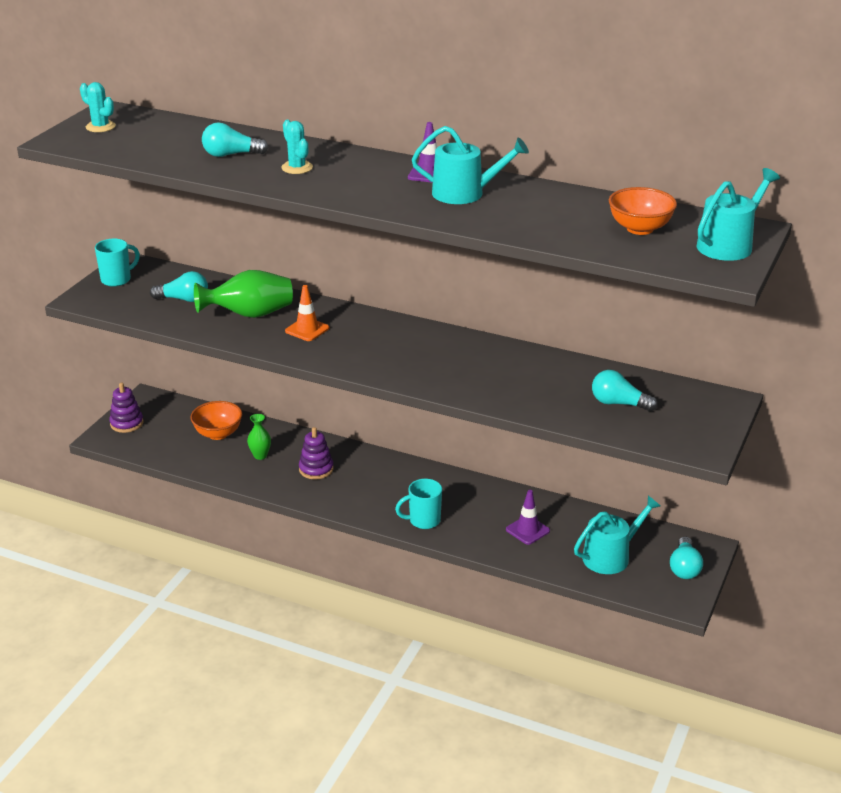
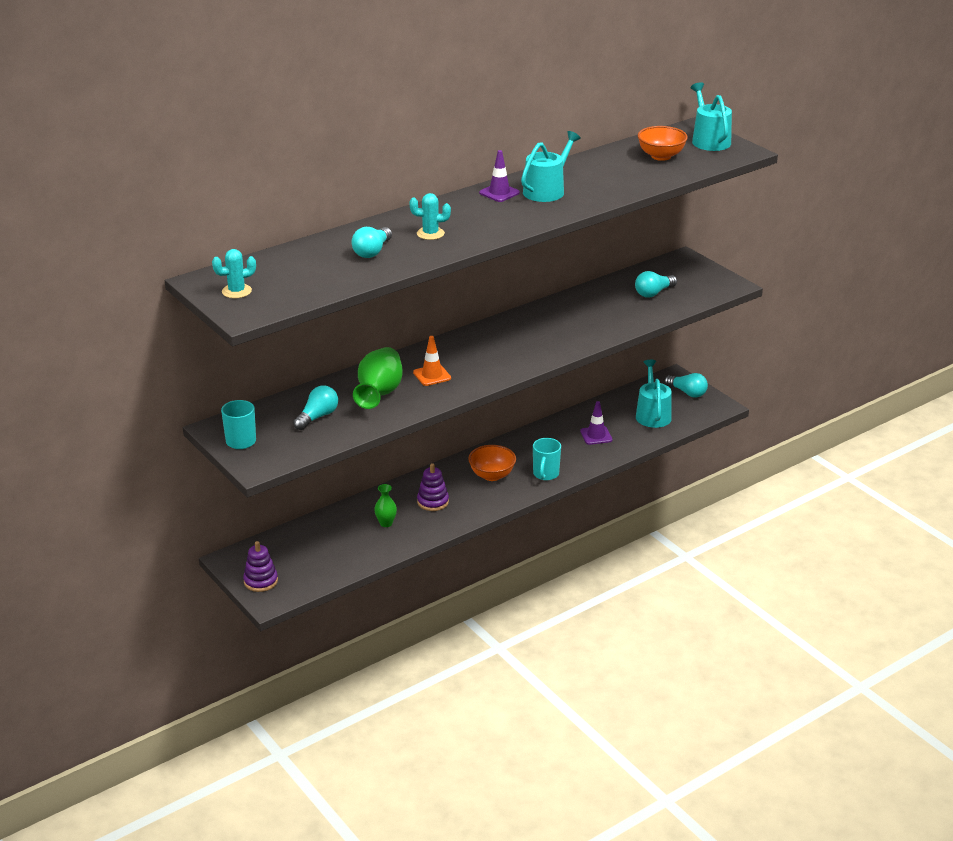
camera: 60 degrees left, 0 degrees up
(218, 434) = (331, 536): orange bowl -> orange bowl (492, 475)

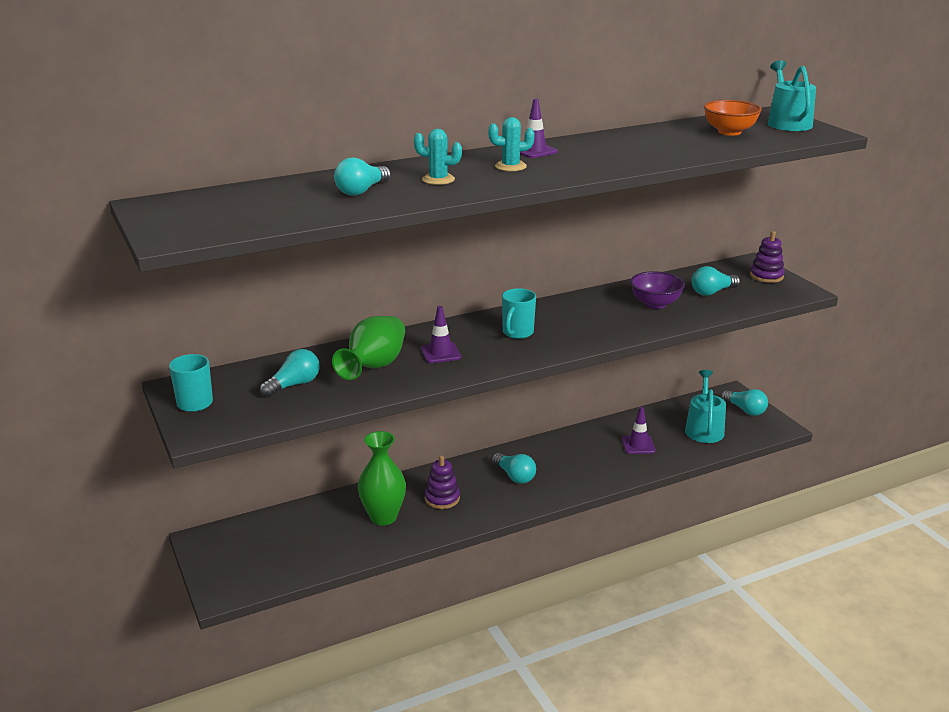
camera: 10 degrees right, 5 degrees down
(236, 291) = (180, 216): turquoise cactus -> turquoise cactus (510, 166)
(260, 581) = (222, 568): purple stacking toy -> purple stacking toy (766, 276)
(386, 523) = (383, 517): green vase -> green vase, size x1.89
(432, 375) = (440, 353): orange traffic cone -> purple traffic cone
(492, 475) = (514, 476): orange bowl -> turquoise light bulb
(545, 474) = (574, 481): turquoise mug -> turquoise mug (517, 333)
(547, 190) = (589, 152): turquoise watering can -> none
(606, 310) = (655, 304): none -> purple bowl

